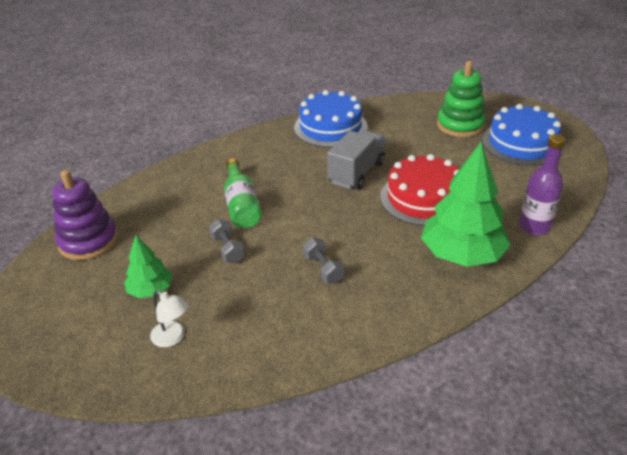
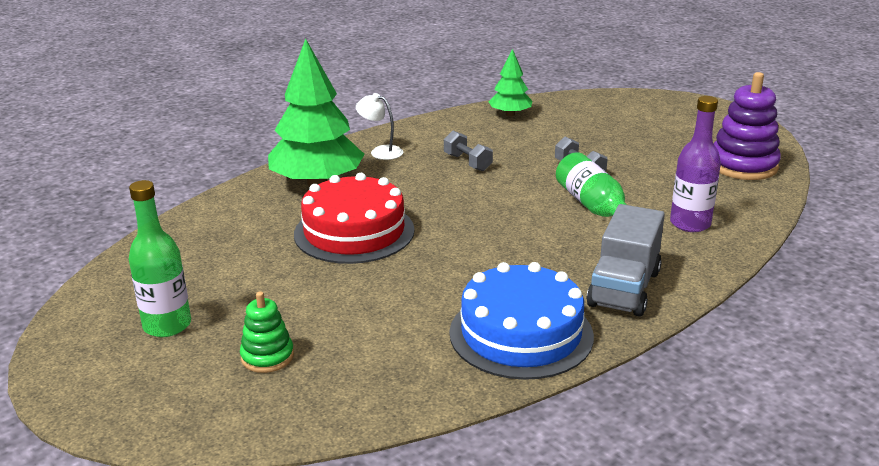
camera: 170 degrees right, 10 degrees down
(151, 290) = (631, 139): green tree -> green tree (510, 114)
(173, 338) = (582, 118): white lamp -> white lamp (380, 151)
(356, 173) = (453, 257): grey truck -> grey truck (624, 289)
(460, 125) = (267, 356): green stacking toy -> green stacking toy, size x0.56
(522, 143) = (167, 325): blue cake -> green bottle
(534, 226) = (220, 212): purple bottle -> purple bottle (690, 224)

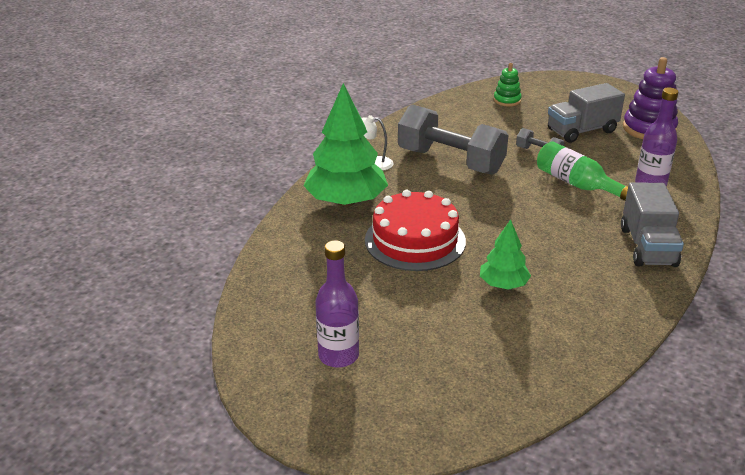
camera: 20 degrees left, 5 degrees up
(167, 325) = (338, 355): green bottle -> purple bottle
(267, 356) = (442, 362): green stacking toy -> green stacking toy (507, 100)
(467, 162) = (450, 161): grey dumbbell -> grey dumbbell, size x2.28
(510, 114) = (447, 111): green tree -> green tree (503, 284)
(521, 334) = (608, 299): blue cake -> none
(654, 155) = (582, 131): none -> grey truck

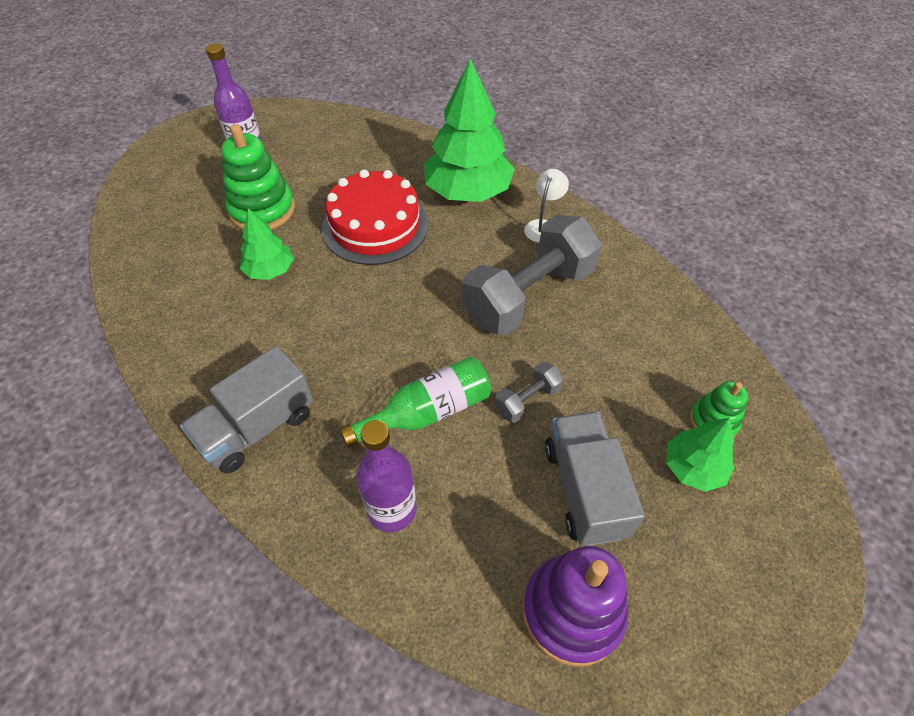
camera: 105 degrees right, 20 degrees up
(428, 314) = (262, 210): none -> green stacking toy
(541, 105) = (693, 468): none -> green tree
(647, 247) = (257, 427): grey truck -> grey truck turned 60 degrees counterclockwise

